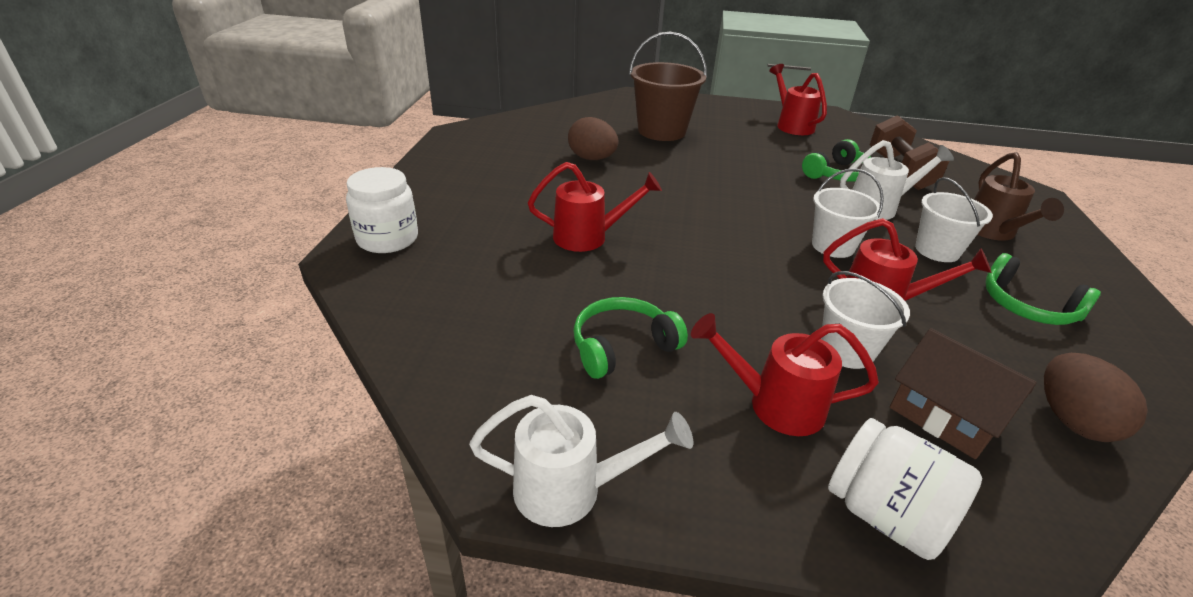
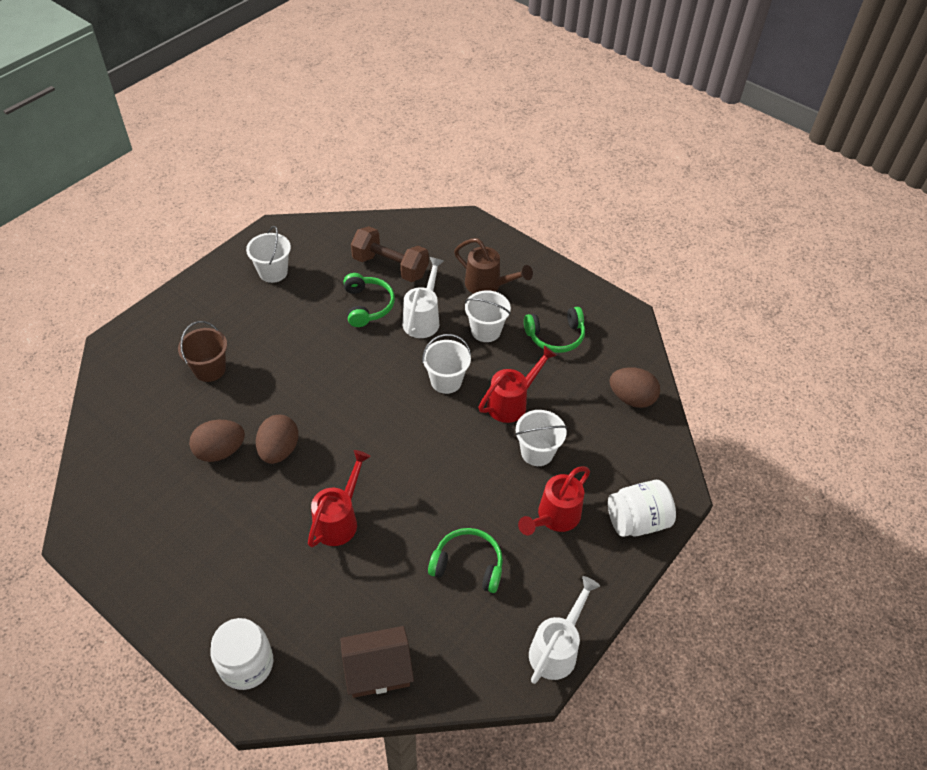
camera: 60 degrees left, 15 degrees up
(622, 346) = (468, 565): green headphones -> green headphones turned 105 degrees clockwise
(625, 183) = (279, 450): none -> brown egg
(661, 131) = (210, 369): brown bucket -> brown bucket, size x0.64
(792, 125) = (273, 272): red watering can -> white bucket
(945, 415) = (601, 447): brown house -> brown house (378, 670)

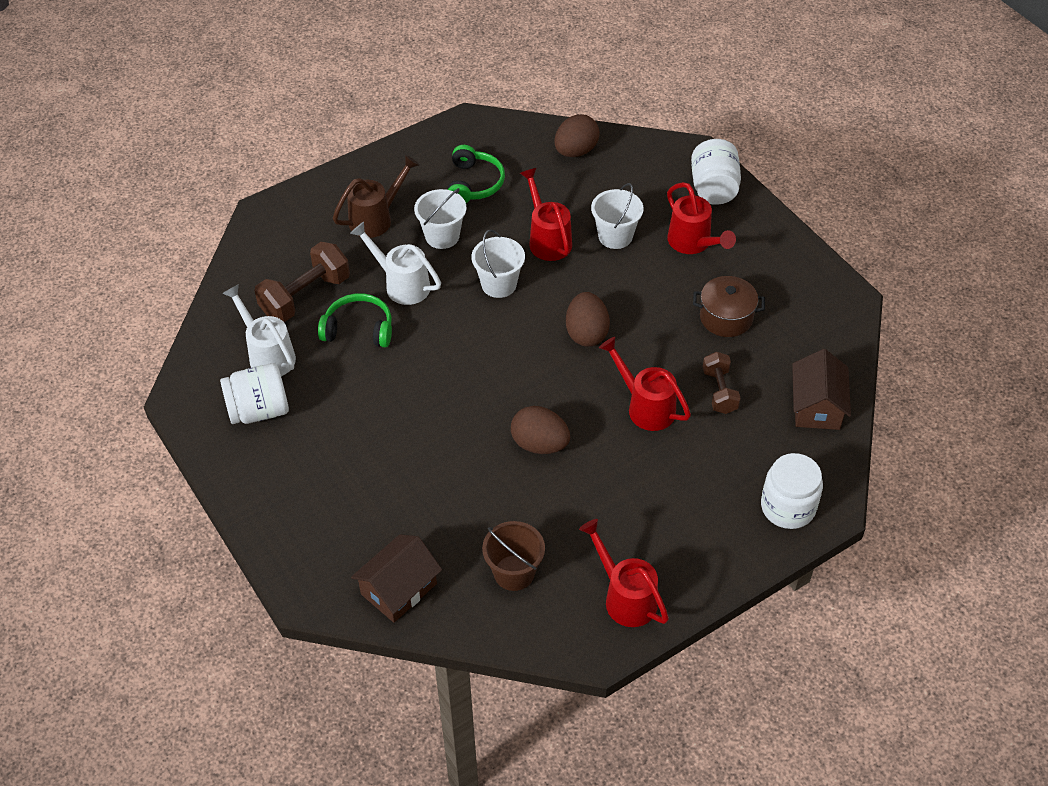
camera: 70 degrees left, 0 degrees up
(123, 394) = (398, 589): none -> brown house
(129, 548) = (625, 597): none -> red watering can
(210, 369) = (395, 495): brown bucket -> brown bucket (514, 573)
(220, 451) = (522, 498): brown egg -> brown egg (586, 333)
(273, 272) = (259, 410): white bucket -> white jar
(373, 577) = (719, 391): none -> brown dumbbell
(468, 565) = (726, 317): green headphones -> brown pot
(556, 649) = (825, 277): white watering can -> white watering can (268, 355)

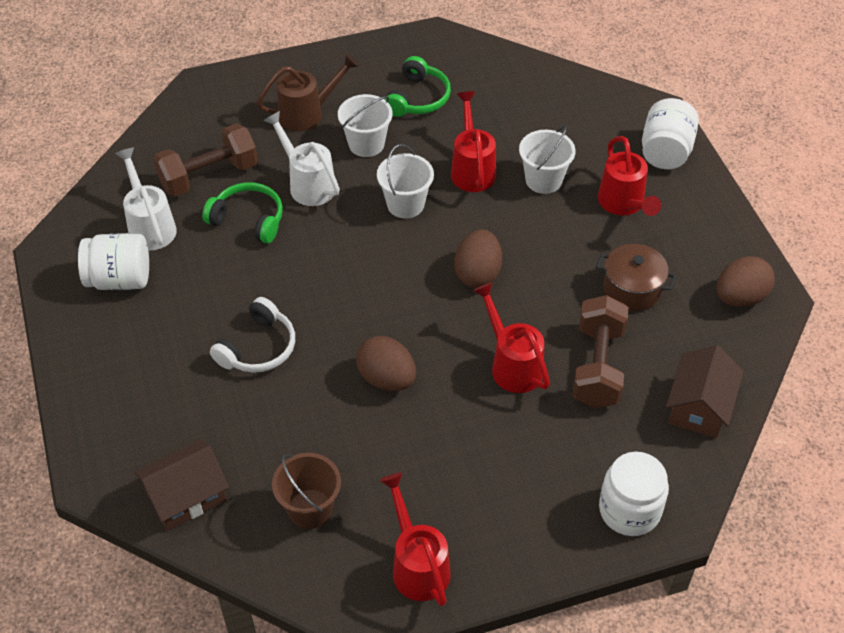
camera: 15 degrees right, 0 degrees up
(413, 443) = (258, 348): none -> white headphones
(576, 151) = (533, 86): brown egg -> brown egg (740, 297)
(719, 391) = (597, 366): brown dumbbell -> brown dumbbell, size x1.62

